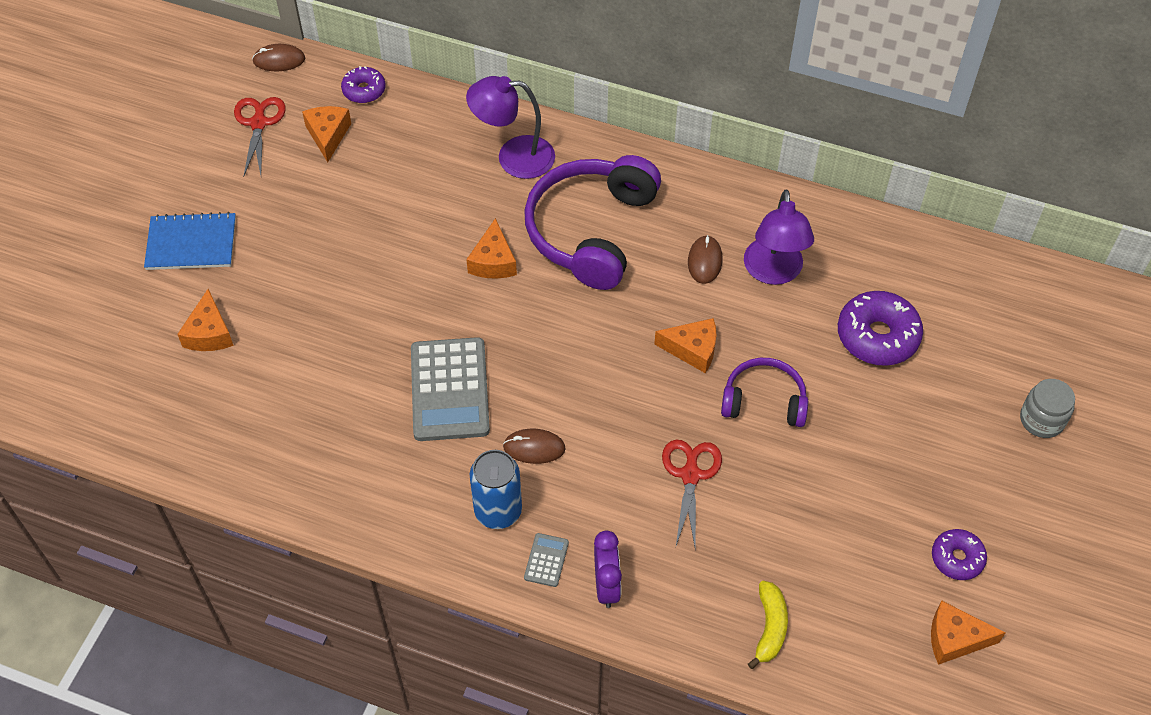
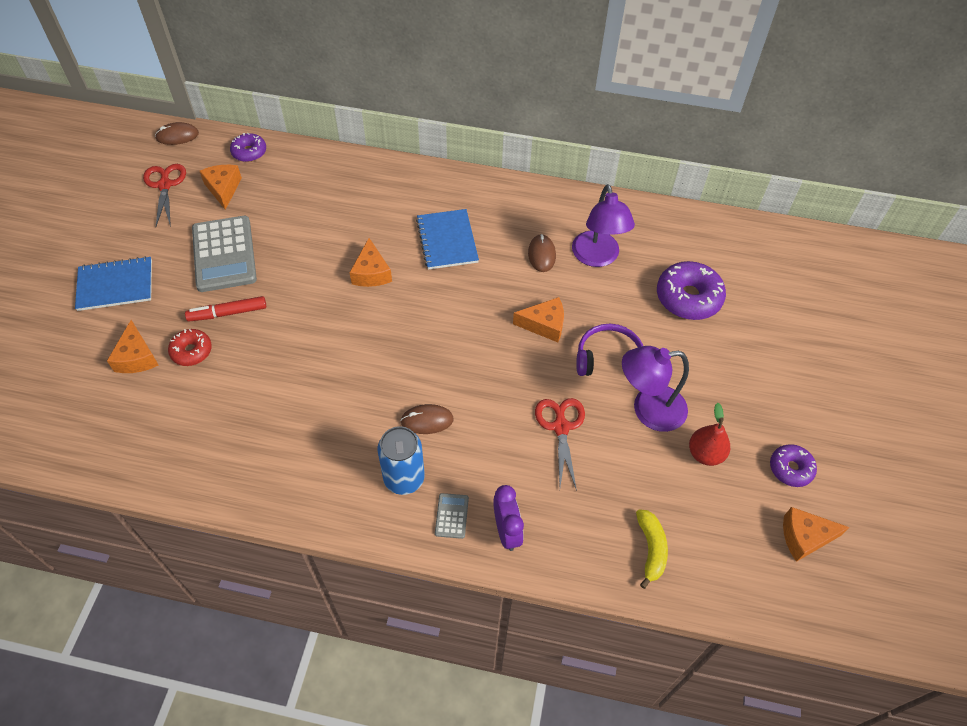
camera: 10 degrees left, 0 degrees up
(272, 333) = (191, 351): none -> red donut
(318, 292) = (228, 313): none -> red marker
(449, 390) = (349, 381): grey calculator -> grey calculator (224, 254)
(513, 157) = (376, 191): purple lamp -> purple lamp (648, 409)
(591, 230) = (447, 240): purple headphones -> blue notebook
(857, 528) = (705, 454): none -> red pear
(1041, 420) = (829, 348): grey jar -> none

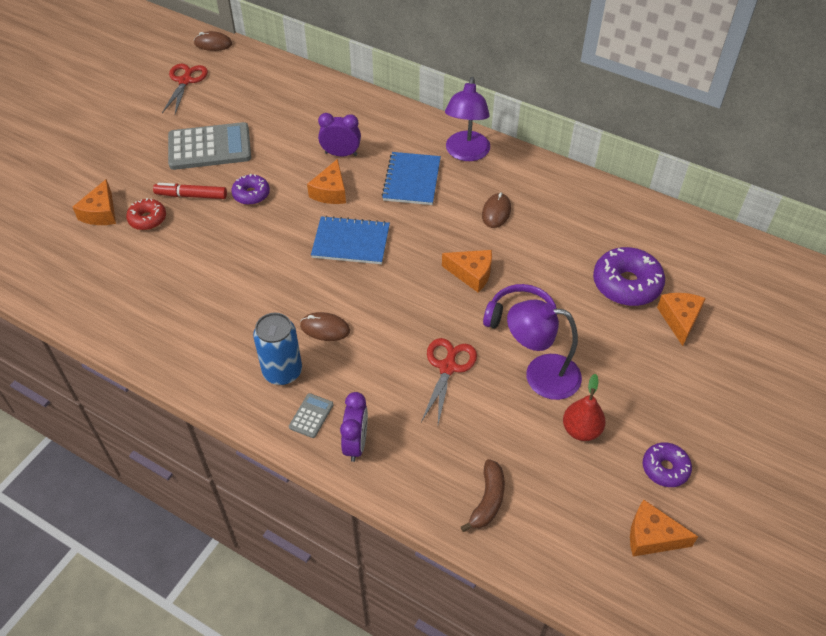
camera: 20 degrees right, 5 degrees down
(115, 285) = (109, 152): blue notebook -> blue notebook (351, 242)
(223, 189) = (232, 94): orange cheese -> orange cheese (679, 319)
(224, 254) = (209, 147): grey calculator -> grey calculator turned 105 degrees counterclockwise
(249, 152) = (268, 69): purple donut -> purple donut (251, 194)
(365, 229) = (341, 154): none -> purple clock
(597, 257) = (550, 227): purple lamp -> purple lamp (466, 153)
(651, 549) = (487, 500): yellow banana -> brown banana

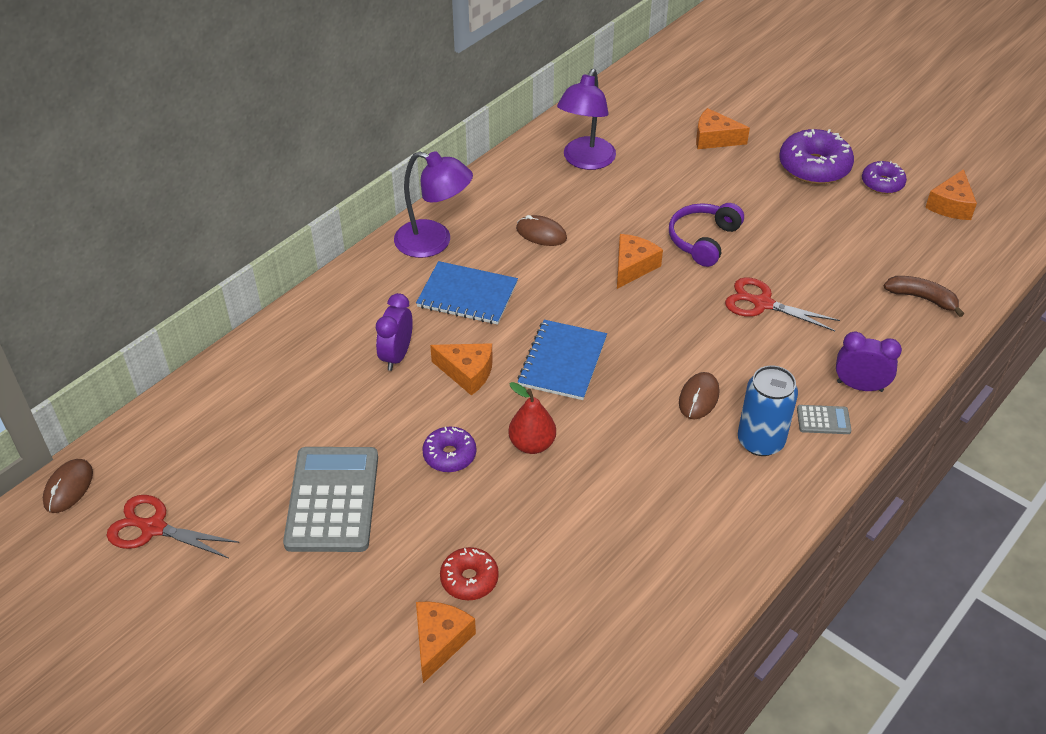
camera: 80 degrees left, 5 degrees down
(101, 213) = (440, 642): orange cheese -> orange cheese turned 90 degrees counterclockwise
(191, 196) = (433, 524): red marker -> none
(311, 416) = (823, 420): grey calculator -> grey calculator turned 150 degrees clockwise
(540, 375) = (775, 239): purple lamp -> purple lamp (585, 161)
(581, 430) = (841, 225): red pear -> red pear (532, 444)
(626, 284) = (665, 162): purple donut -> purple donut (814, 167)

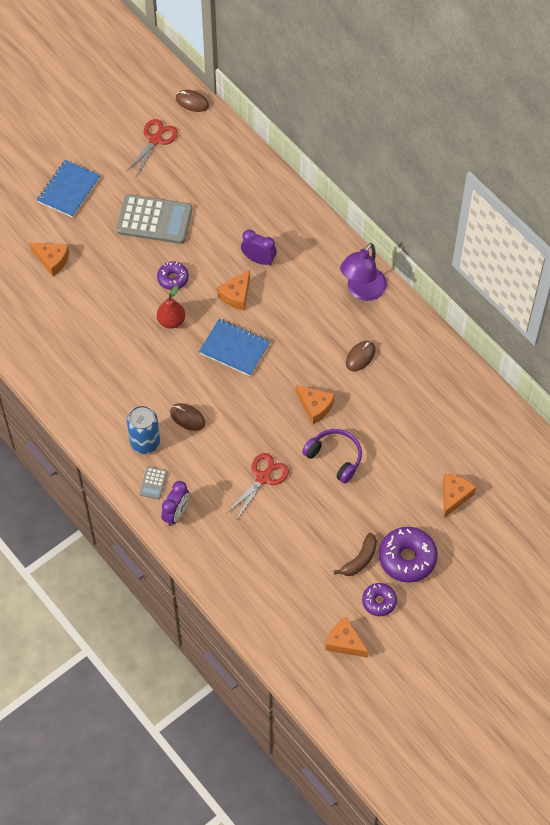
camera: 100 degrees right, 15 degrees up
(467, 295) = (306, 304): blue notebook -> blue notebook (69, 190)
(469, 579) = (86, 278): red donut -> none
(585, 161) = (439, 399): purple lamp -> none
(922, 298) = (248, 582): brown banana -> brown banana (360, 559)

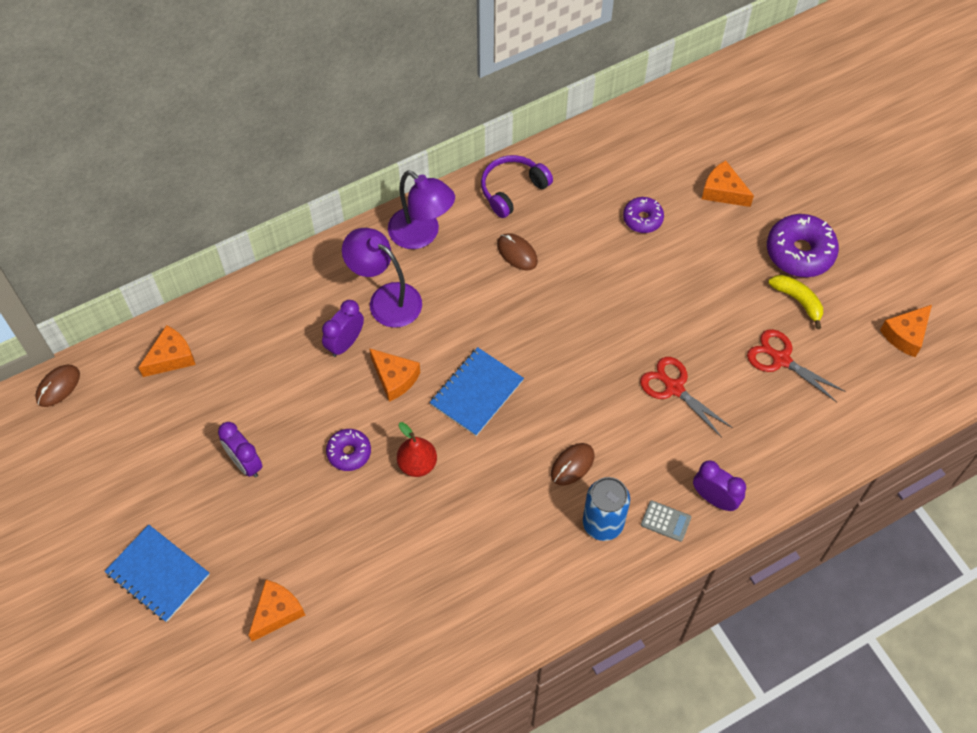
camera: 80 degrees left, 0 degrees up
(154, 220) = (245, 463): grey calculator -> purple clock
(155, 139) = (107, 443): red scissors -> red scissors (780, 359)
(301, 278) = (386, 299): none -> purple lamp
(315, 406) = (580, 314): orange cheese -> orange cheese (171, 357)
(335, 457) = (655, 304): purple headphones -> purple headphones (512, 190)
(360, 559) = (798, 301): brown banana -> yellow banana
(379, 601) = (854, 290): purple donut -> purple donut (642, 219)

